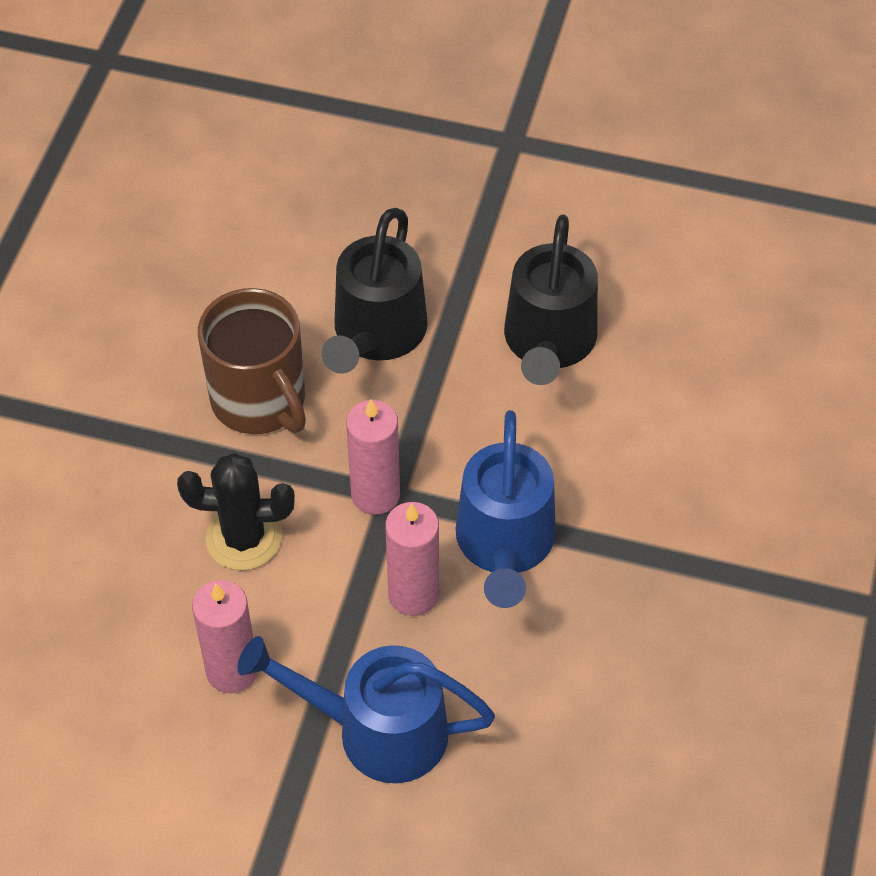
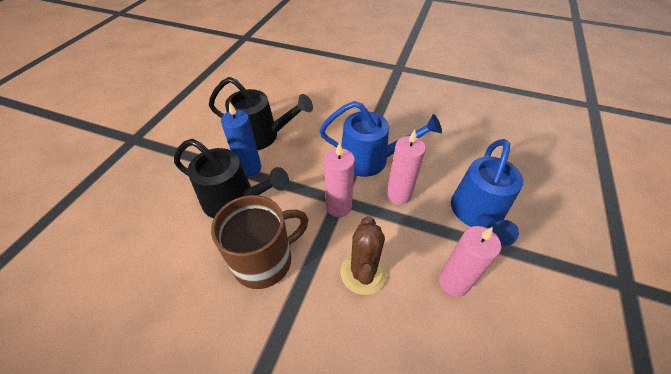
camera: 85 degrees left, 5 degrees down
(243, 538) = (363, 273): black cactus -> brown cactus
(456, 340) = (249, 168): none -> blue candle

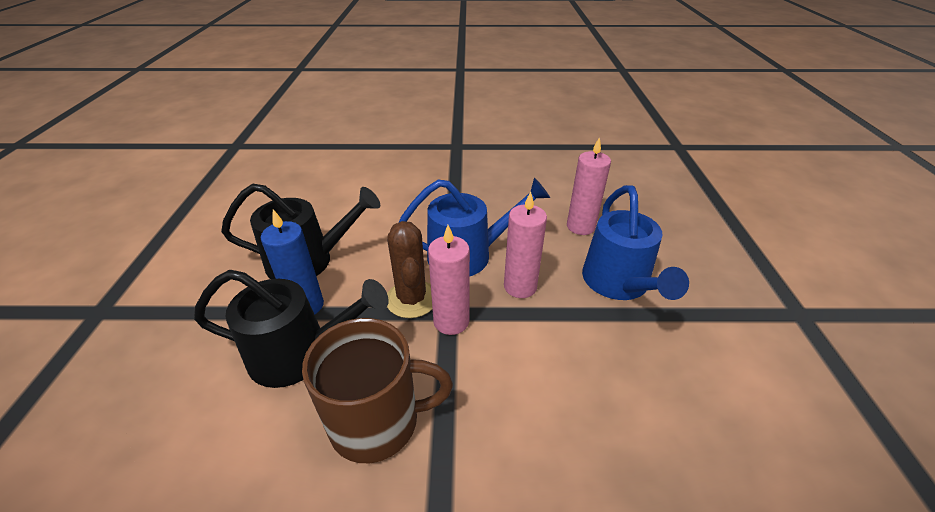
camera: 20 degrees left, 10 degrees down
(264, 260) = (377, 421): brown mug -> brown mug turned 45 degrees clockwise
(363, 273) = (518, 393): brown cactus -> brown cactus (411, 299)
(453, 282) = (630, 368): pink candle -> pink candle (580, 226)

